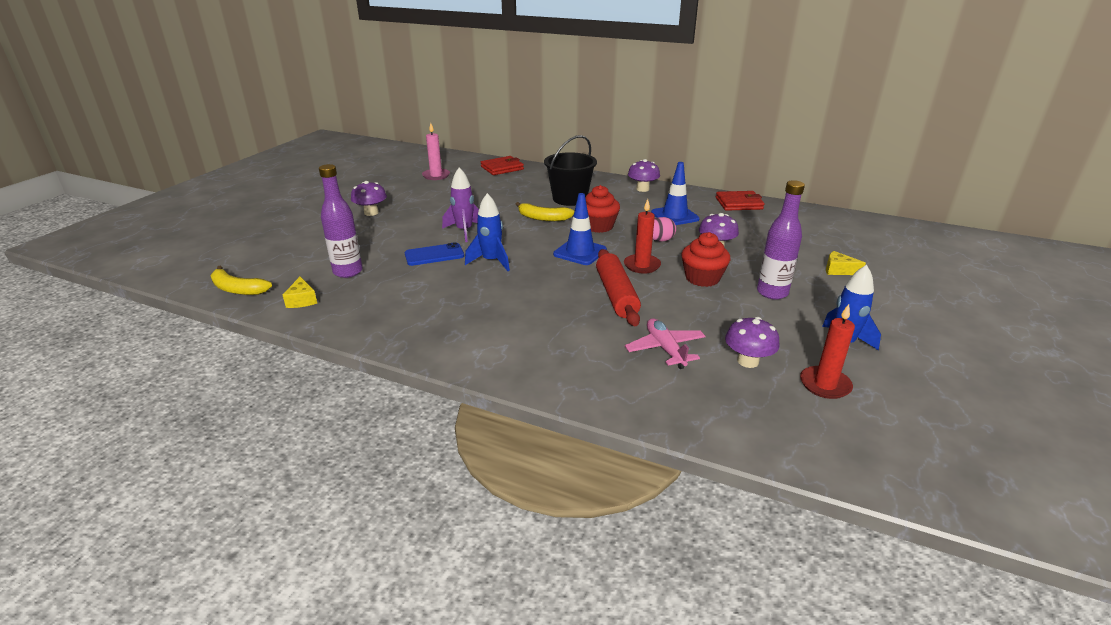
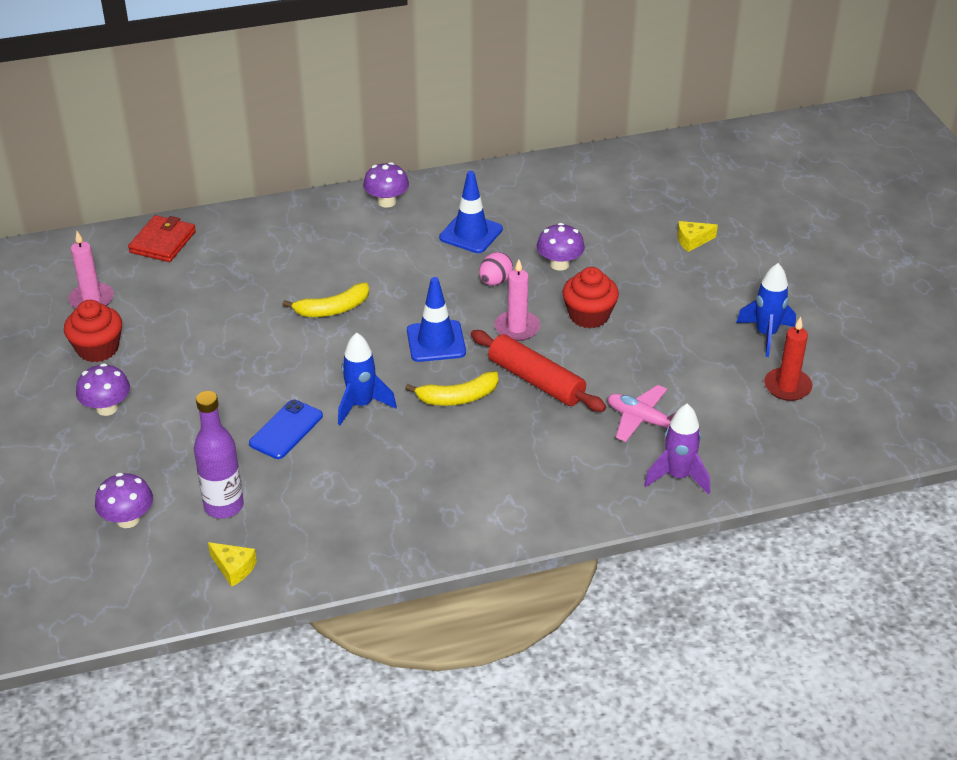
camera: 40 degrees left, 10 degrees up
(237, 289) = (134, 600): yellow banana -> yellow banana (458, 397)
(464, 231) = (270, 377): purple rocket -> purple rocket (678, 476)
(570, 199) = (323, 260): black bucket -> none
(598, 226) = (409, 291): red cupcake -> red cupcake (98, 349)
(642, 265) = (517, 328): red candle -> pink candle
(739, 203) = (515, 179): red wallet -> none
(748, 361) = (715, 395): purple mushroom -> purple mushroom (128, 519)
(772, 293) = (664, 302): purple bottle -> none

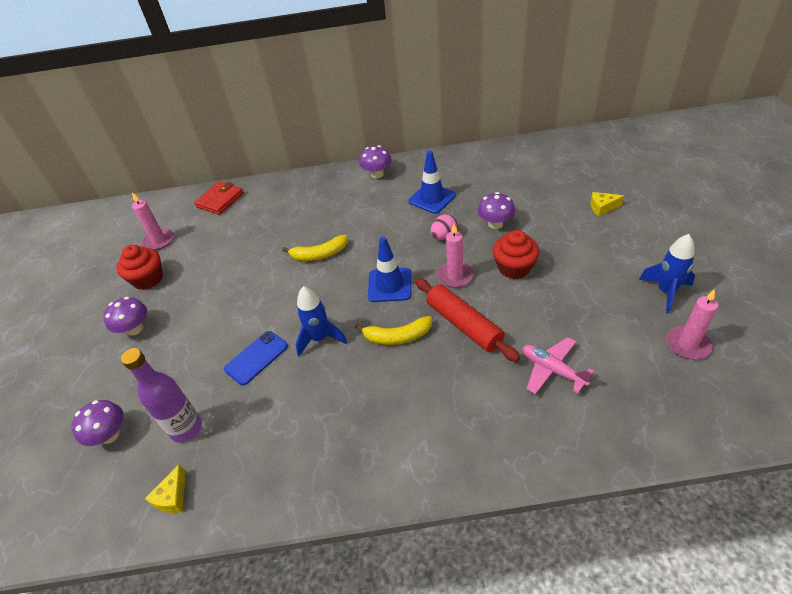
camera: 15 degrees right, 5 degrees up
(234, 568) = (172, 497): yellow cheese -> yellow cheese turned 60 degrees clockwise
(678, 476) = (582, 434): purple rocket -> none
(787, 386) = (687, 344): red candle -> pink candle

